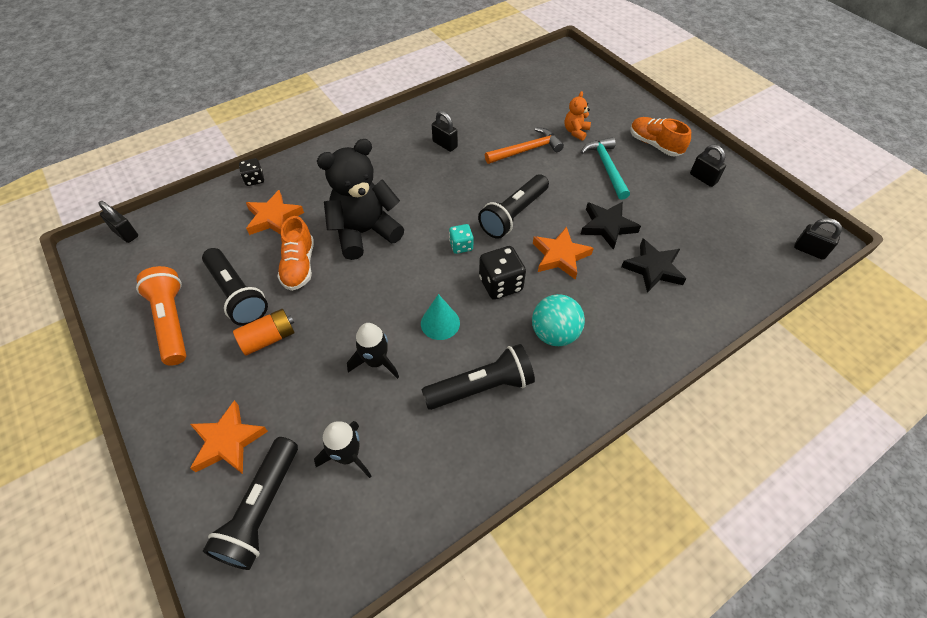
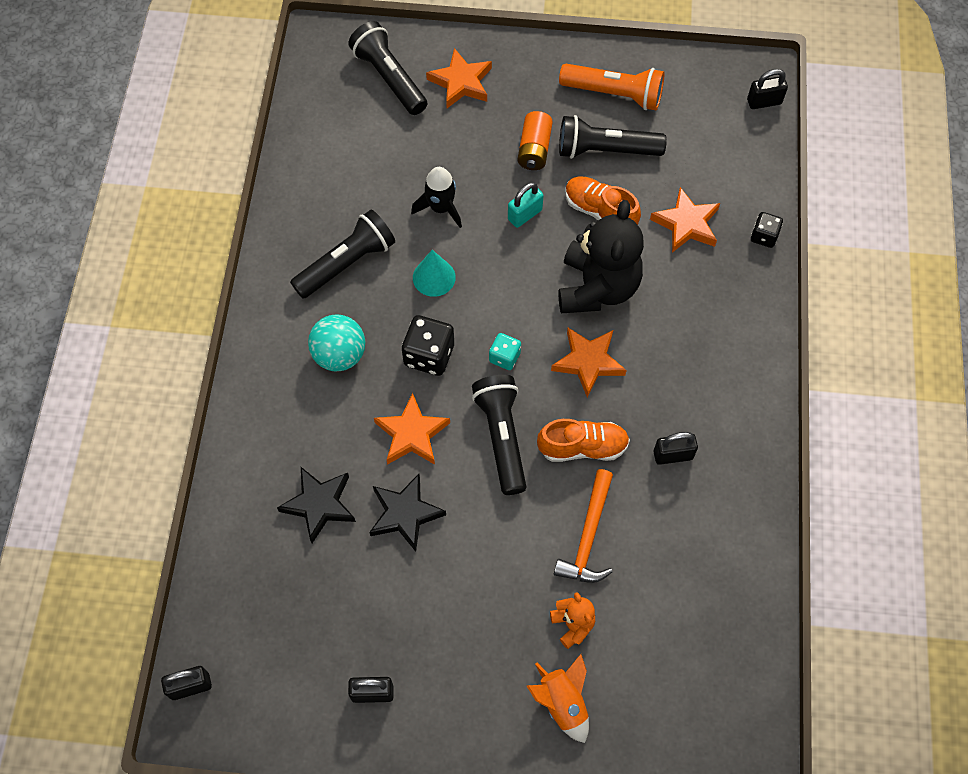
camera: 130 degrees right, 10 degrees up
(338, 305) = (524, 214): none -> turquoise padlock
(348, 456) = (379, 144): black rocket -> none
(423, 206) = (588, 362): none -> orange star
(481, 387) = (347, 263): black flashlight -> black flashlight turned 150 degrees counterclockwise
(606, 167) = (484, 599): turquoise hammer -> none
(613, 116) = (562, 703): none -> orange rocket
(654, 145) = (470, 697): orange shoe -> orange shoe (583, 447)

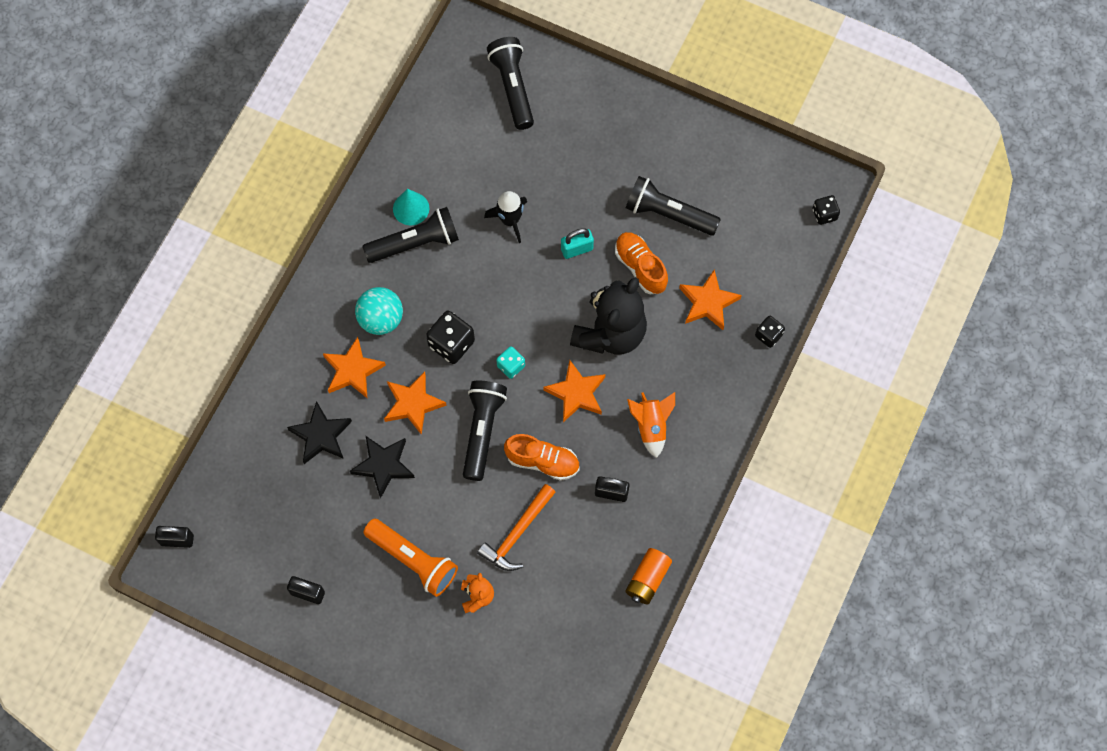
camera: 20 degrees right, 5 degrees up
(434, 277) = (481, 279): turquoise cone -> turquoise cone (411, 208)
(461, 82) = (571, 111): orange star -> orange star (352, 370)
(534, 149) = (609, 193): orange battery -> orange battery (647, 579)
(562, 703) = (445, 651): orange rocket -> orange rocket (651, 426)
(614, 94) = (698, 165): orange flashlight -> orange flashlight (413, 560)
(764, 102) = (824, 214): black padlock -> black dice

